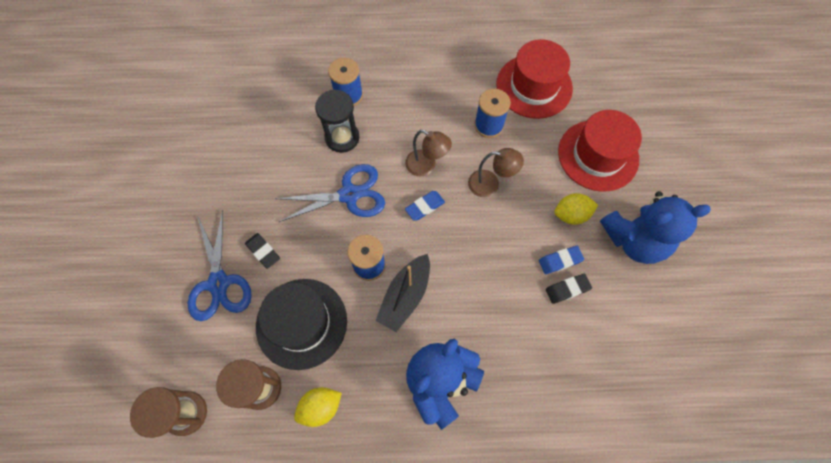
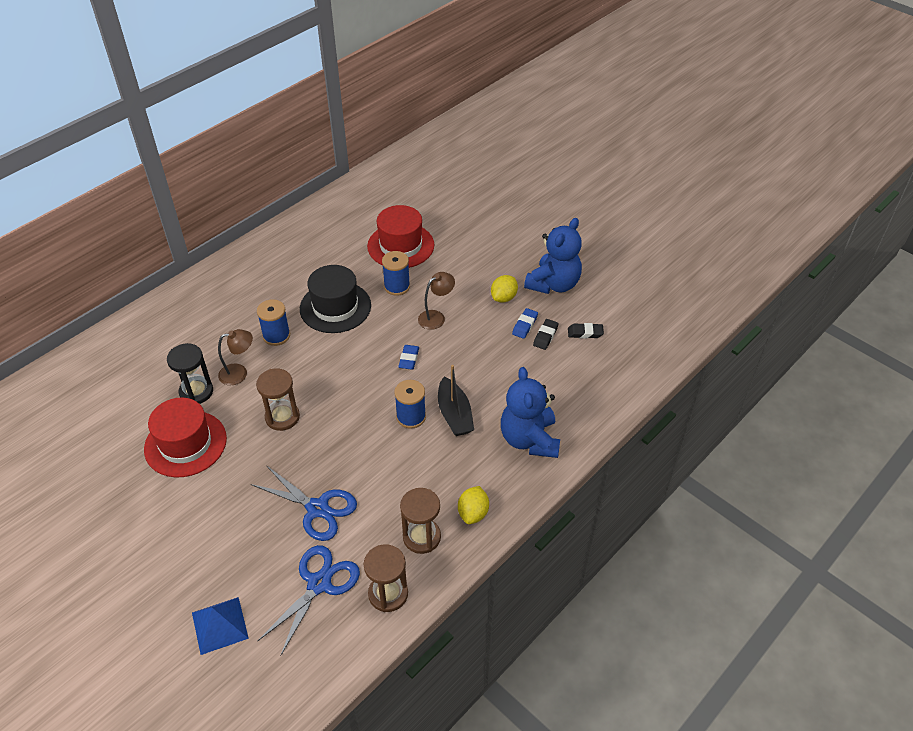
camera: 45 degrees left, 20 degrees down
(64, 317) = (219, 625): none -> blue pyramid
(263, 251) = (327, 466): black eraser -> black eraser (585, 333)
(278, 175) = (282, 417): none -> brown hourglass
(301, 323) = (405, 482): black hat -> black hat (335, 307)
(342, 138) = (303, 362): black hourglass -> black hourglass (196, 392)
(349, 194) = (349, 390): blue scissors -> blue scissors (319, 584)
(426, 166) = (382, 337): brown lamp -> brown lamp (239, 373)
(598, 155) = (483, 256): red hat -> red hat (185, 444)

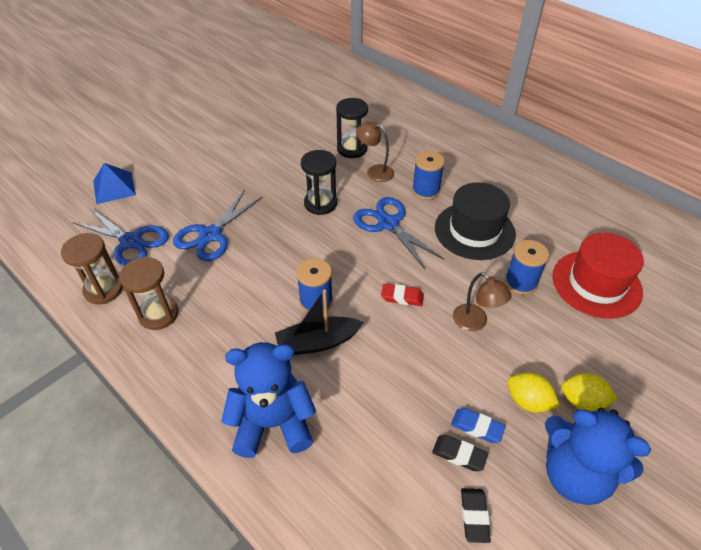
camera: 90 degrees right, 0 degrees up
(185, 444) = (294, 150): red hat -> none
(239, 373) = (375, 171): brown lamp -> brown lamp turned 135 degrees clockwise
(282, 417) = (320, 203): brown hourglass -> black hourglass
(319, 365) = (388, 224): none -> blue scissors
(409, 359) = (402, 297): blue eraser -> red eraser
(473, 513) = (177, 360): yellow lemon -> yellow lemon (582, 401)

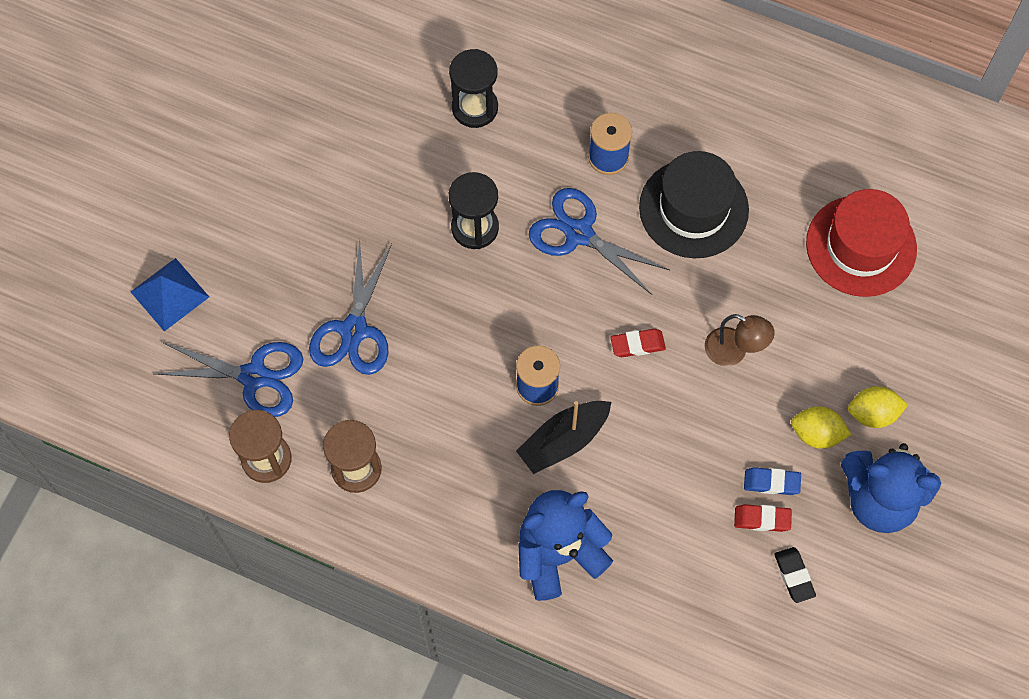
camera: 20 degrees left, 20 degrees up
(375, 171) = (525, 142): brown lamp -> none
(459, 455) = (762, 519): black eraser -> red eraser
(520, 282) = (771, 274): blue spool -> none

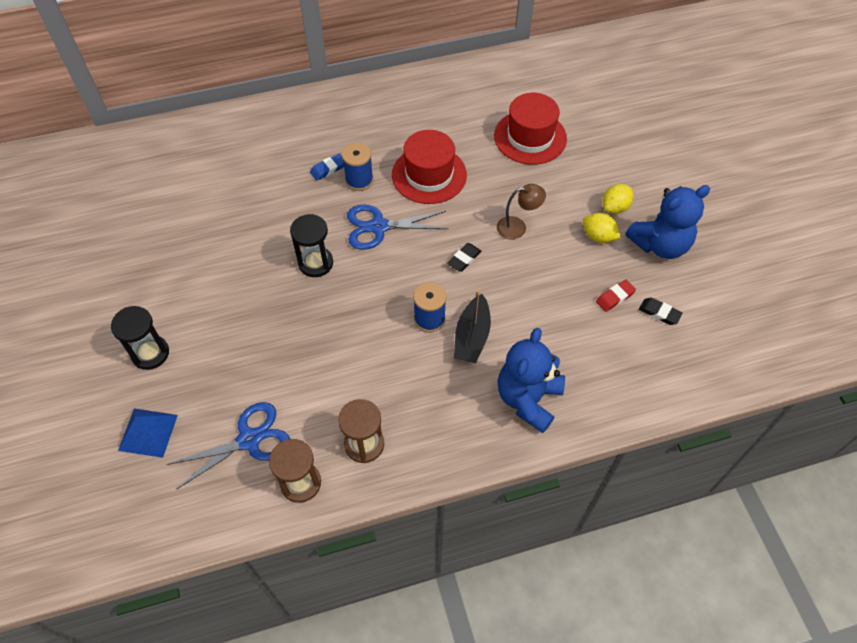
camera: 40 degrees left, 10 degrees down
(354, 330) = (291, 367): blue scissors -> none
(475, 108) = (259, 204): black hourglass -> black hourglass (150, 353)
(637, 345) = (464, 259): red eraser -> black eraser
(693, 208) = (429, 175): black hat -> red hat
(771, 482) = (601, 276): blue eraser -> blue eraser (328, 169)
(816, 434) = (598, 236): yellow lemon -> yellow lemon turned 60 degrees clockwise

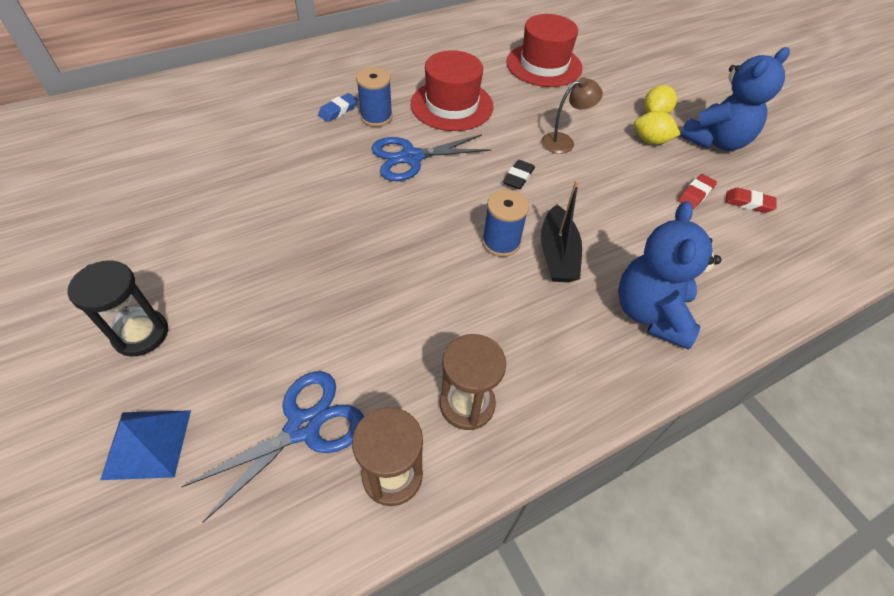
camera: 15 degrees left, 5 degrees down
(315, 263) = (346, 201): black hourglass -> none
(659, 313) = (748, 203): black eraser -> red eraser

